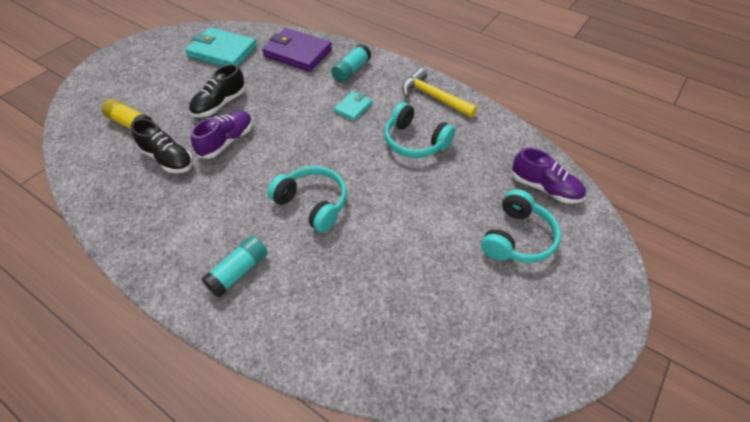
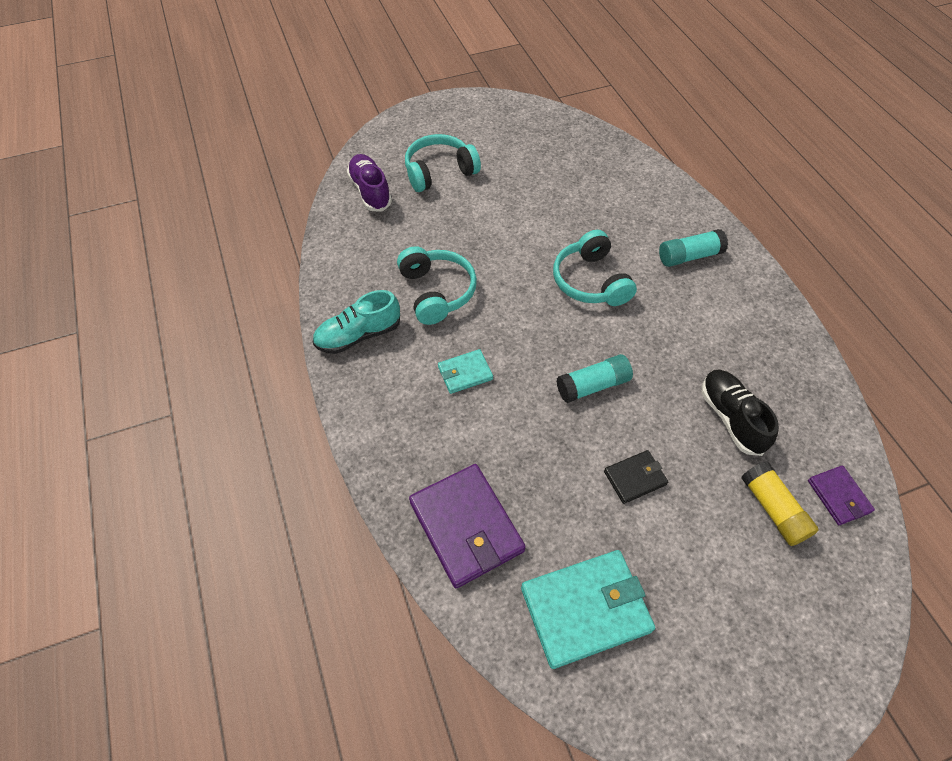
camera: 145 degrees left, 5 degrees up
(87, 147) = (838, 496): none -> purple wallet
(220, 104) = (635, 478): black shoe -> black wallet
(222, 51) = (585, 609): turquoise wallet -> turquoise wallet turned 75 degrees counterclockwise
(227, 141) = (648, 405): purple shoe -> none
(351, 70) = (417, 439): turquoise glue stick -> turquoise glue stick (592, 385)
(434, 97) = (358, 335): yellow hammer -> turquoise shoe

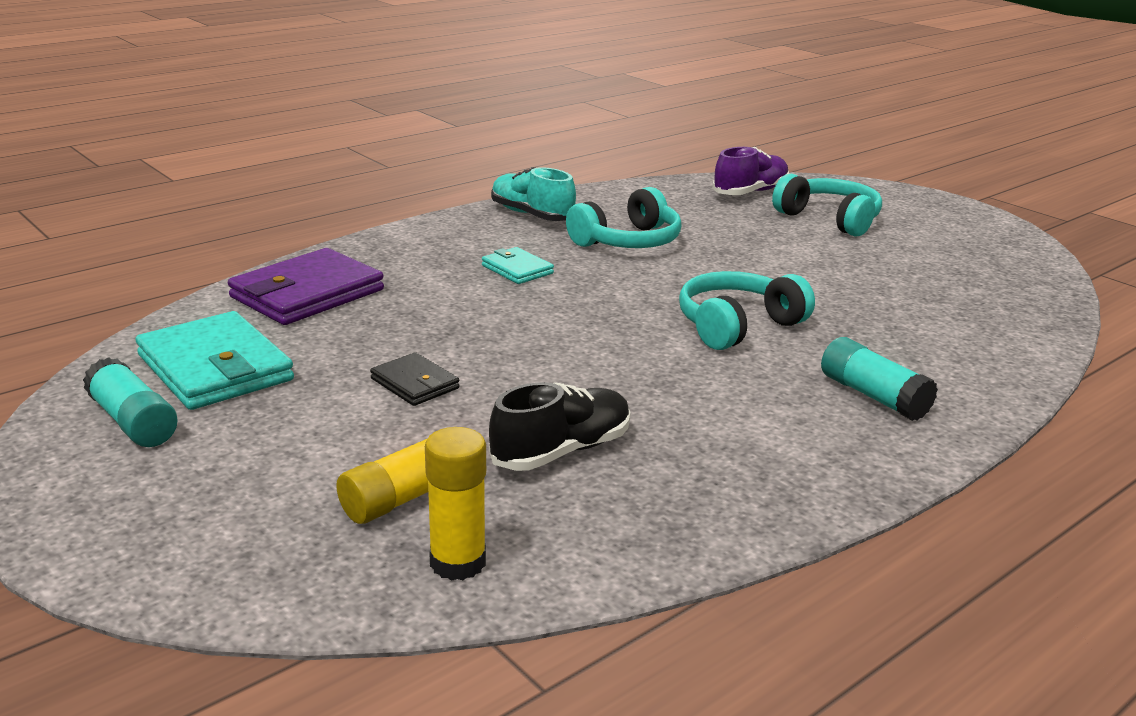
camera: 70 degrees right, 30 degrees down
(592, 385) = (551, 343): turquoise glue stick -> turquoise glue stick (133, 422)
(838, 496) = (458, 562): purple wallet -> yellow glue stick

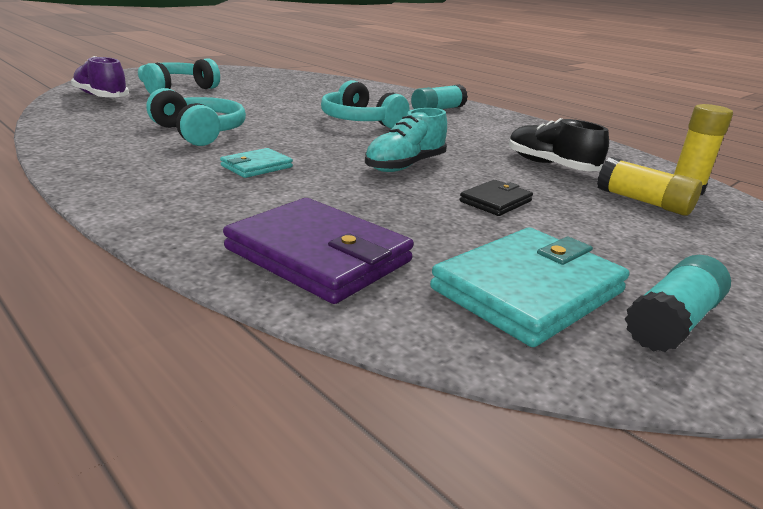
camera: 95 degrees left, 0 degrees up
(532, 215) = (106, 157): turquoise shoe -> turquoise shoe (405, 166)

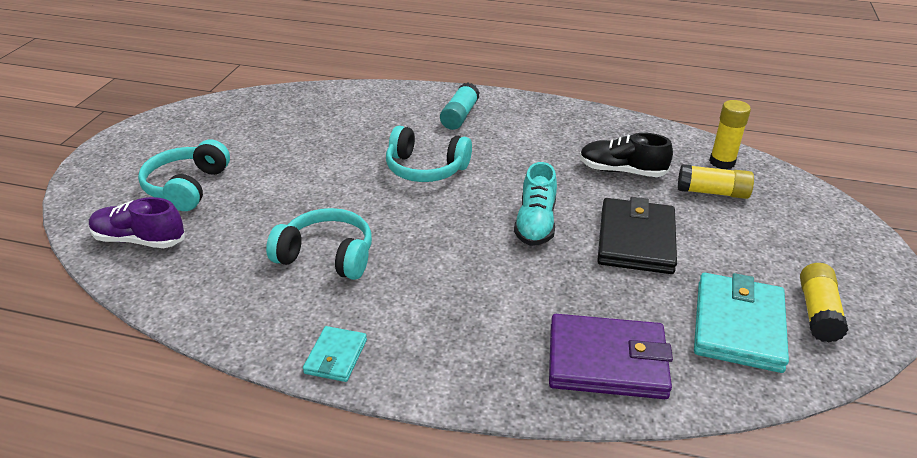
camera: 30 degrees left, 10 degrees up
(256, 166) = (440, 282): turquoise wallet -> turquoise wallet (336, 356)
(495, 201) = (636, 240): black wallet -> black wallet, size x1.92
(672, 322) = (817, 312): turquoise glue stick -> yellow glue stick

